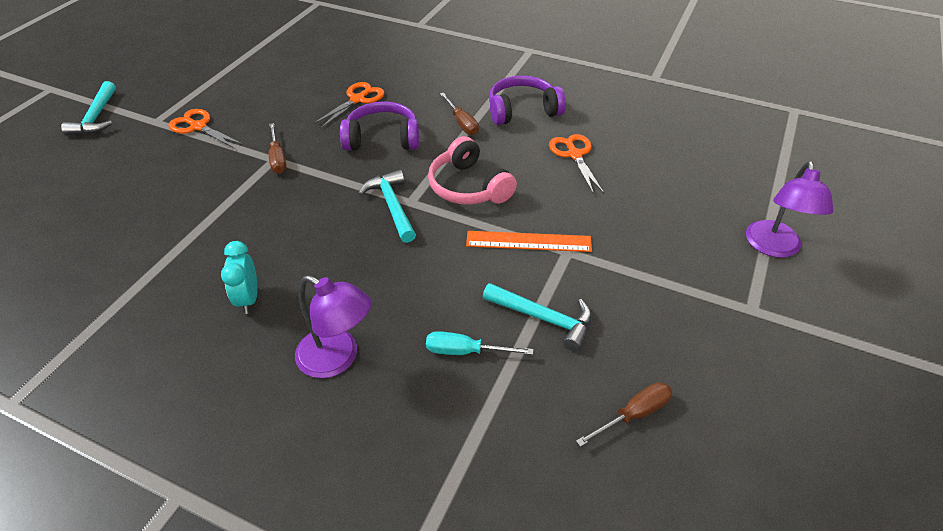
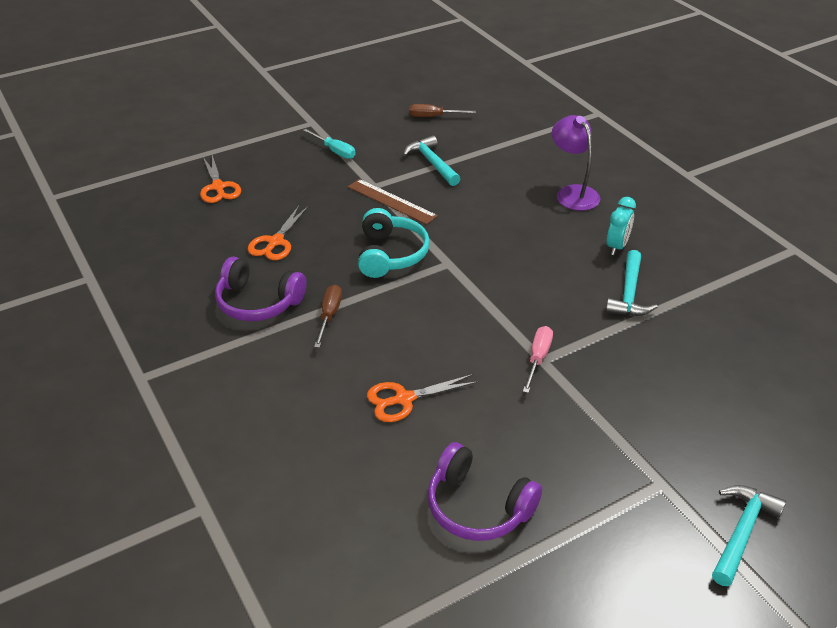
camera: 145 degrees left, 5 degrees down
(198, 127) = (609, 446): orange scissors -> orange scissors (218, 187)
(277, 158) = (538, 358): brown screwdriver -> pink screwdriver
(382, 139) = (420, 334): purple headphones -> purple headphones (478, 506)
(392, 206) = (466, 266): turquoise hammer -> turquoise hammer (629, 294)
(465, 351) = (493, 167): turquoise screwdriver -> turquoise screwdriver (334, 151)
(468, 187) = (390, 254): pink headphones -> turquoise headphones
(528, 242) = (392, 201): orange ruler -> brown ruler
(773, 247) = (248, 138): purple lamp -> none

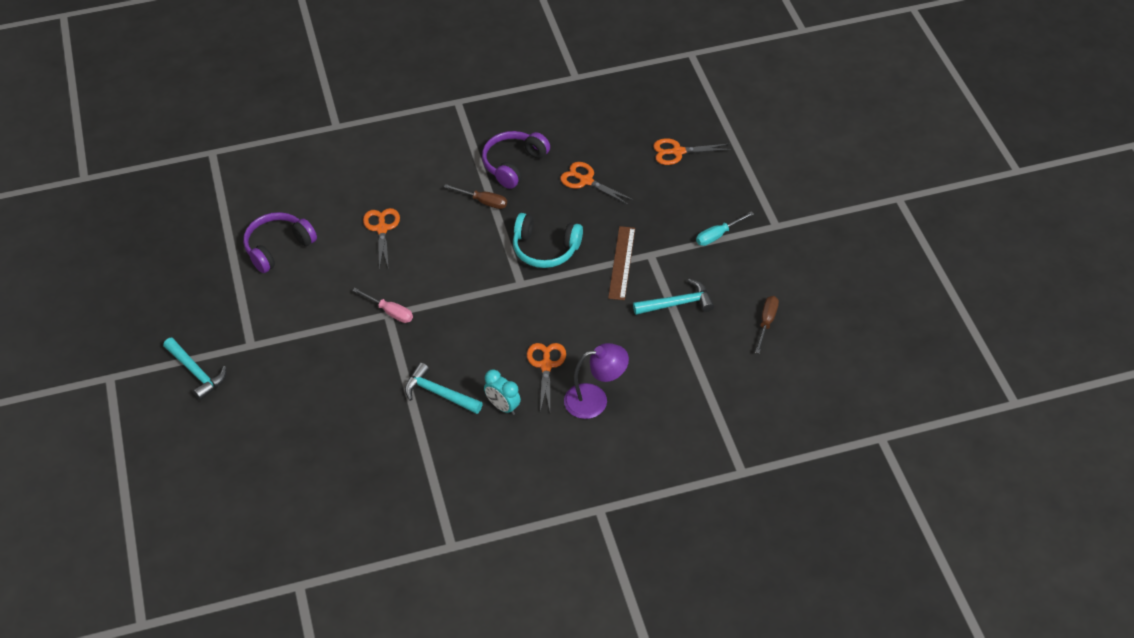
camera: 105 degrees right, 10 degrees up
(392, 201) = (622, 263): brown ruler -> brown ruler turned 45 degrees counterclockwise
(549, 228) = (546, 365): none -> orange scissors

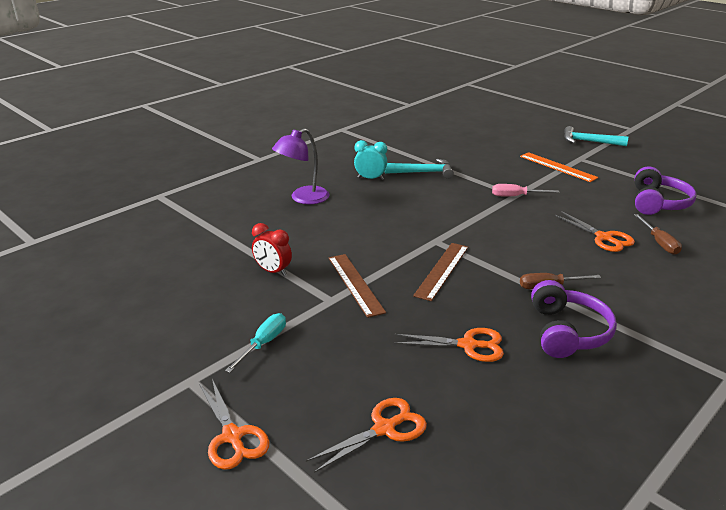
camera: 150 degrees right, 20 degrees down
(293, 341) = (557, 167): none -> orange ruler
(545, 249) = (442, 270): turquoise headphones -> brown ruler
(546, 365) = (359, 204): orange scissors -> orange scissors (232, 436)
(677, 303) = (273, 271): turquoise hammer -> red clock
(766, 322) = (169, 284): brown screwdriver -> brown screwdriver (659, 243)

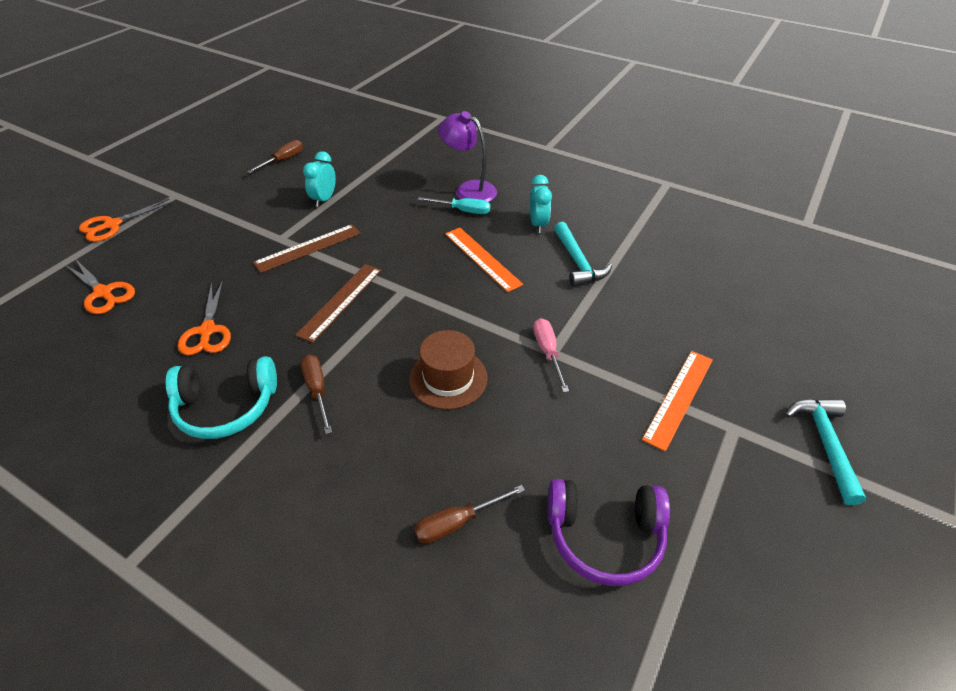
camera: 75 degrees right, 15 degrees up
(168, 295) = (283, 160): none -> brown screwdriver
(263, 343) = (217, 216): turquoise screwdriver -> turquoise screwdriver (463, 211)
(273, 271) = (324, 199): red clock -> turquoise clock
(405, 205) = (482, 258): none -> orange ruler
(442, 270) = (341, 301): brown ruler -> brown ruler turned 75 degrees counterclockwise
(538, 233) = (448, 378): none -> brown hat
(567, 332) = (226, 406): purple headphones -> turquoise headphones
(603, 238) = (454, 450): orange scissors -> none

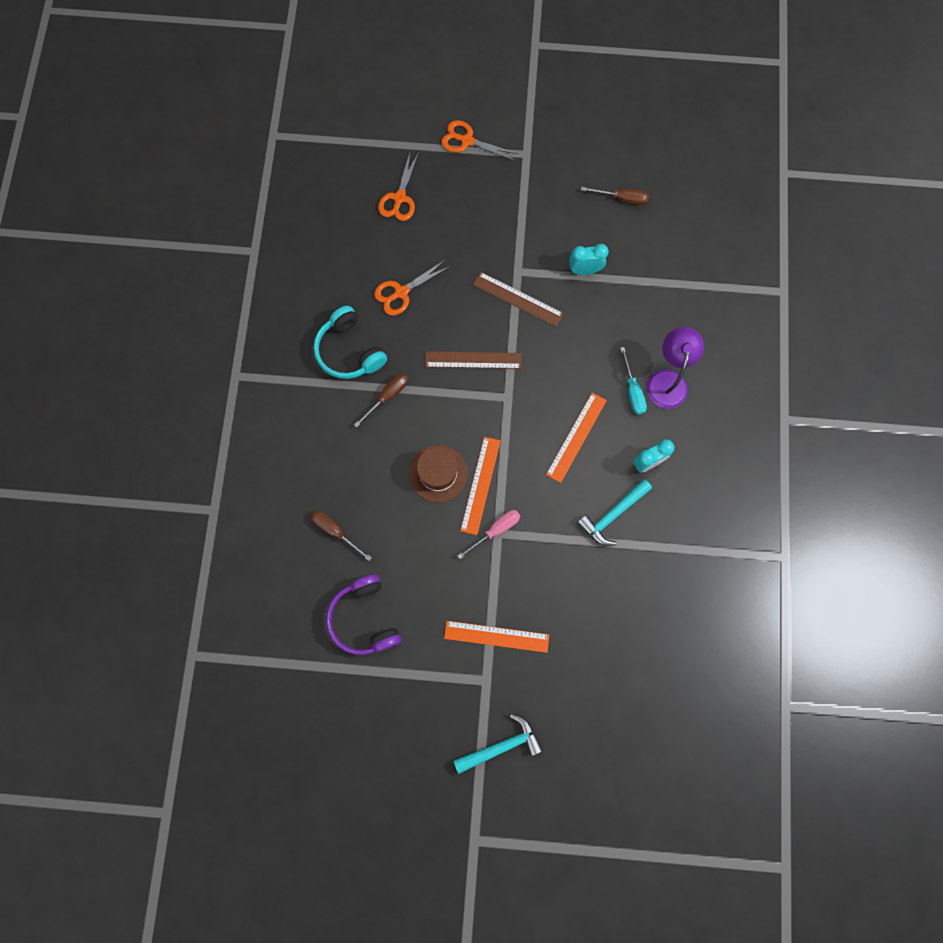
camera: 65 degrees right, 30 degrees up
(486, 346) = (480, 485): none -> orange ruler

